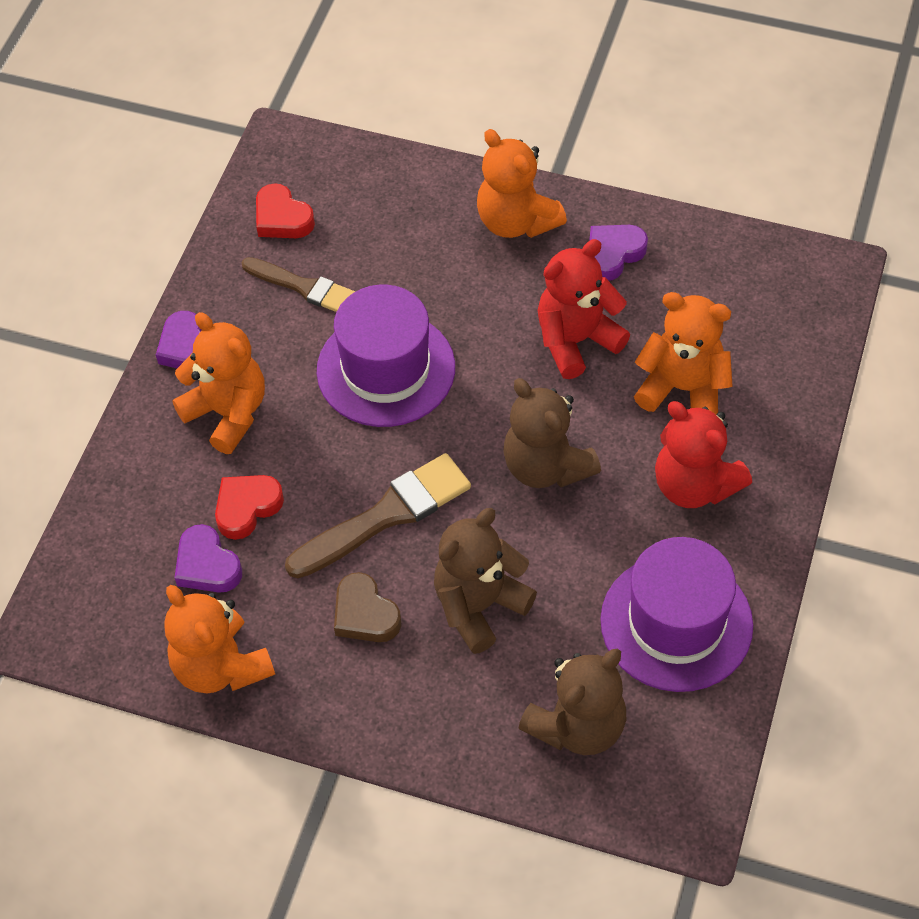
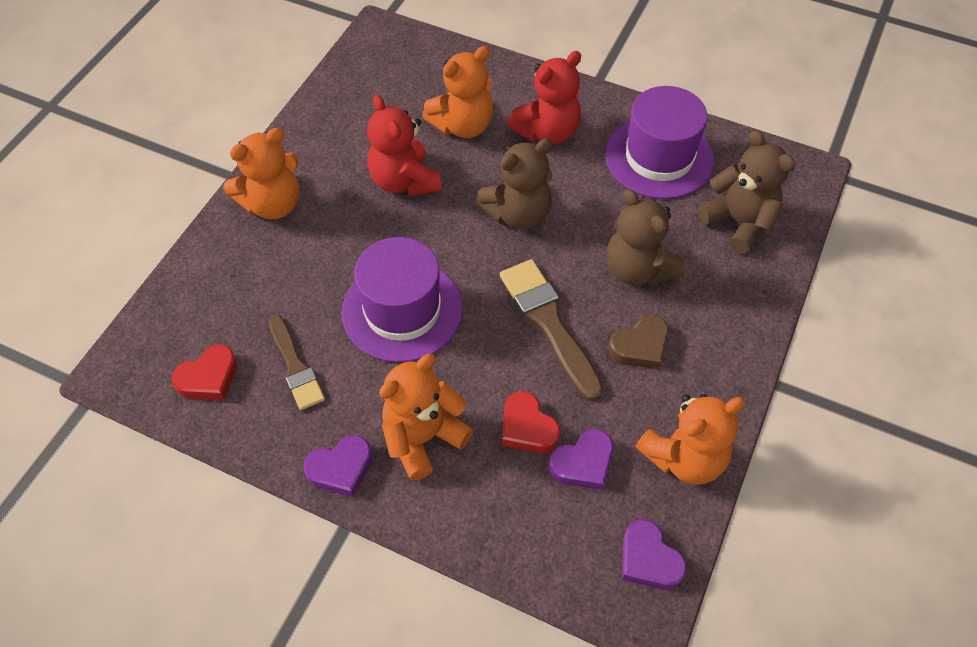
camera: 85 degrees left, 0 degrees up
(303, 287) = (295, 366): brown brush -> brown brush turned 120 degrees clockwise
(613, 254) = (326, 148): purple heart -> purple heart (649, 559)
(683, 388) = (463, 125): orange teddy bear -> orange teddy bear turned 150 degrees counterclockwise

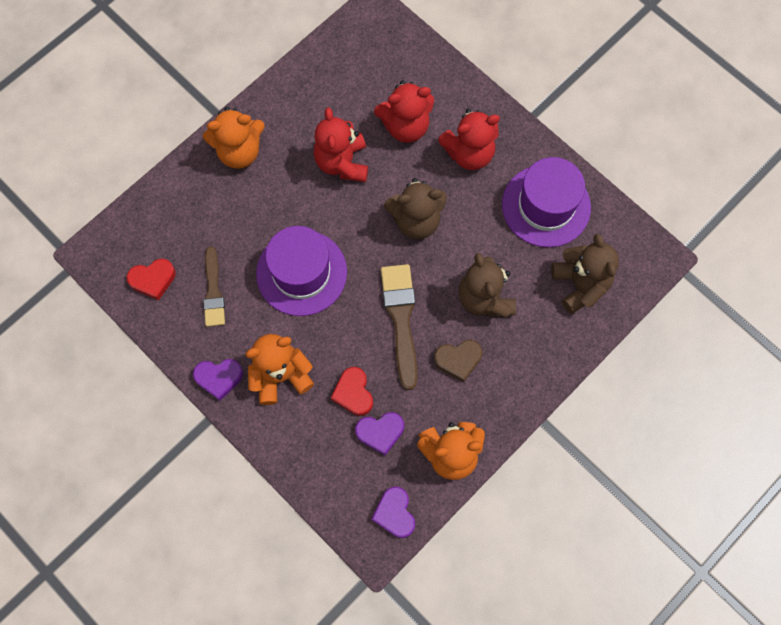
camera: 20 degrees right, 15 degrees up
(463, 125) = (405, 126): orange teddy bear -> red teddy bear

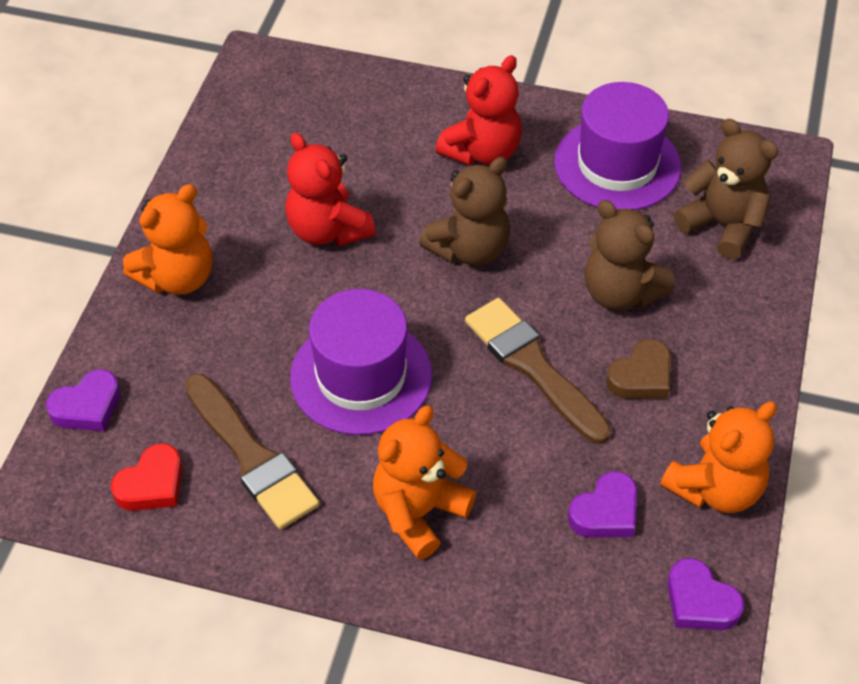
camera: 30 degrees left, 20 degrees down
(213, 291) = (251, 456): brown brush -> brown brush, size x1.52
(219, 378) = (333, 560): purple heart -> purple heart (87, 406)
(353, 393) = (534, 483): red heart -> none
(405, 126) = (382, 157): red teddy bear -> none

